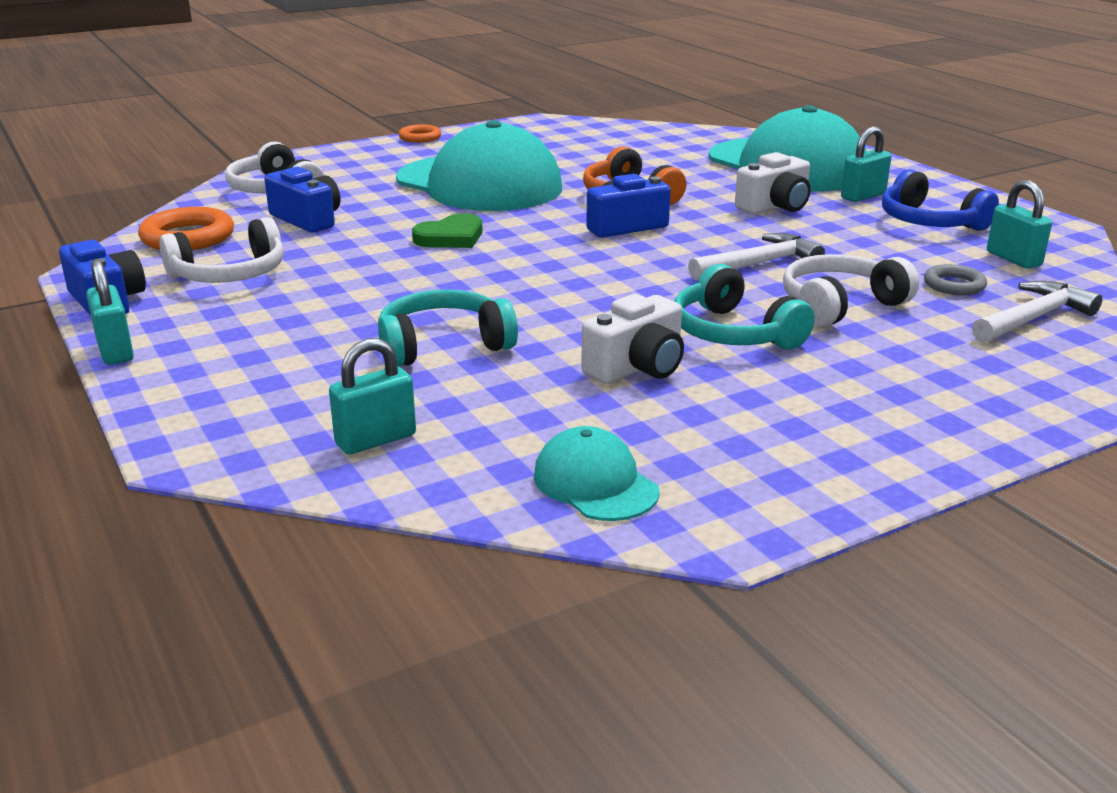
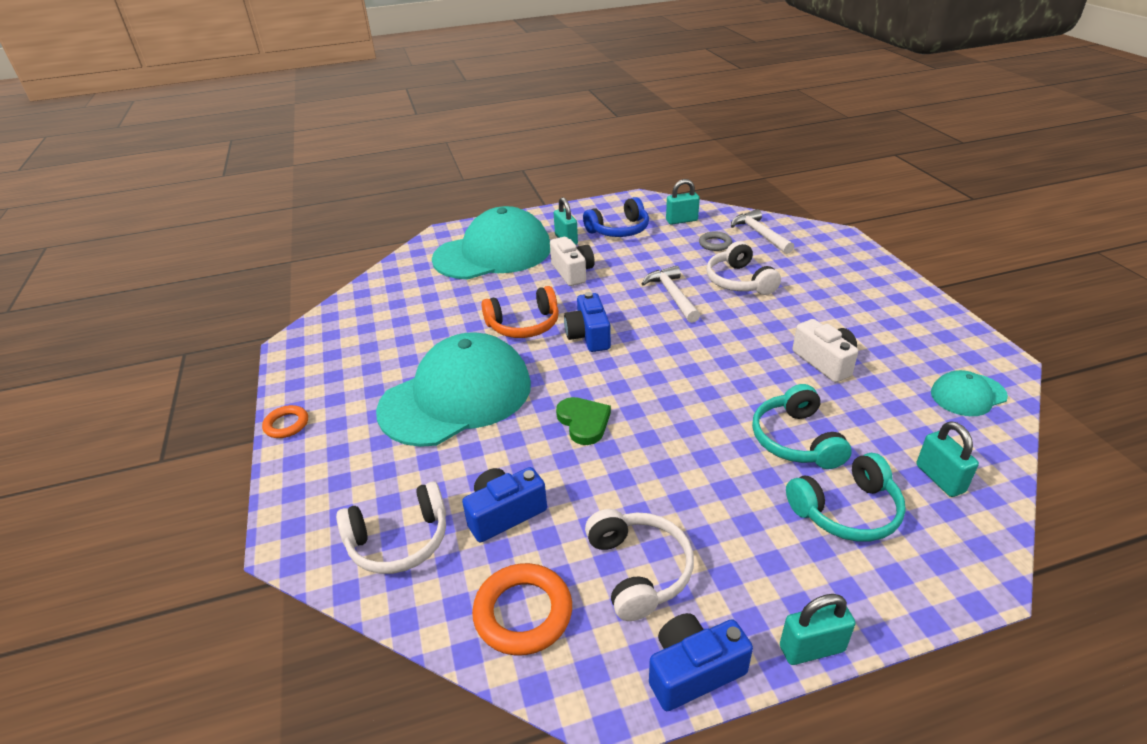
camera: 75 degrees left, 10 degrees up
(733, 333) = (776, 321): turquoise headphones -> turquoise headphones (847, 511)

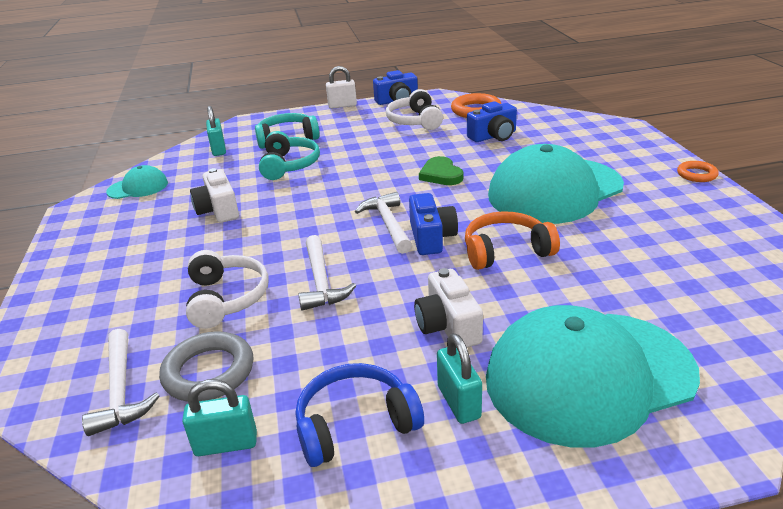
camera: 175 degrees left, 5 degrees down
(399, 541) = (555, 127): white headphones -> none
(632, 349) = (388, 224): none -> white hammer
(715, 244) = (209, 372): grey ring -> grey ring, size x1.68
(812, 648) = (342, 106): turquoise padlock -> white padlock

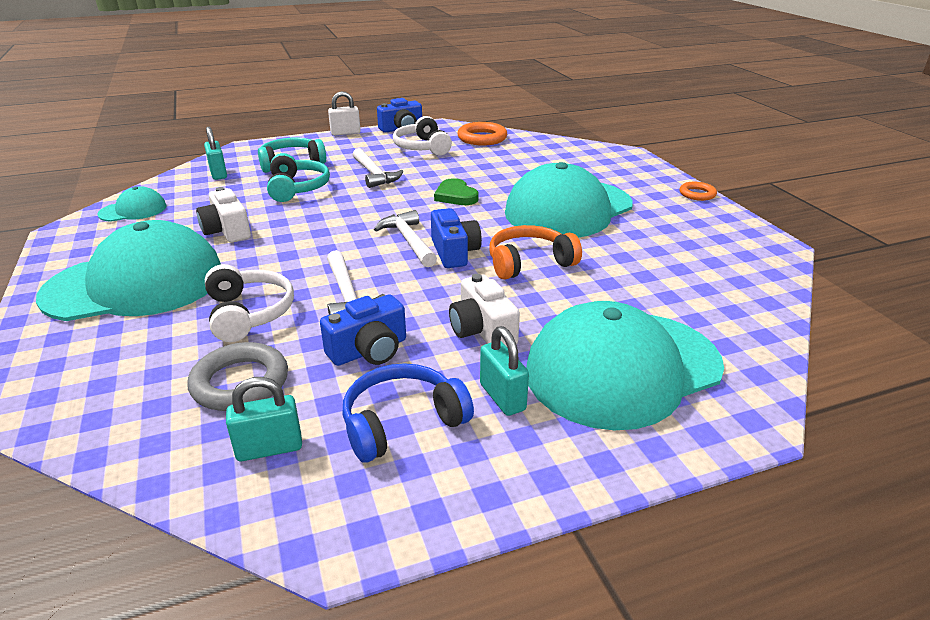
camera: 10 degrees left, 0 degrees up
(121, 391) = (145, 405): white hammer -> white hammer (374, 174)
(130, 264) = (136, 284): none -> turquoise cap
(493, 136) = (502, 161): blue camera -> blue camera (369, 350)

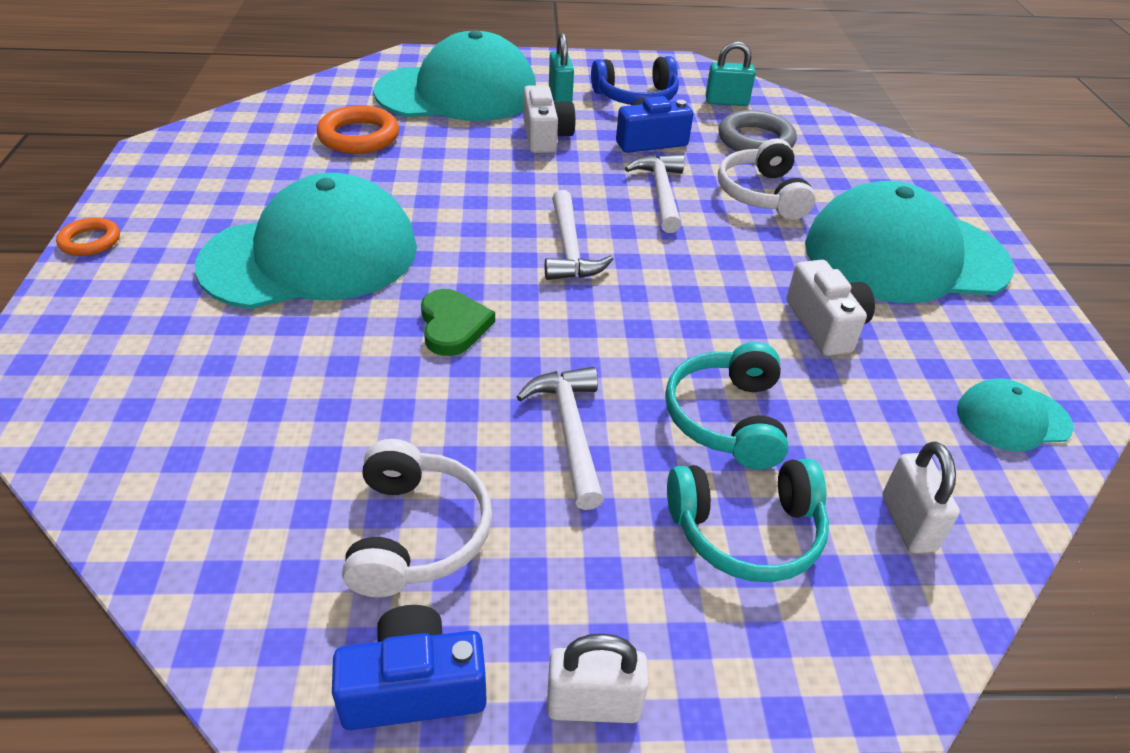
camera: 165 degrees left, 10 degrees up
(218, 174) = (907, 523): turquoise padlock -> white padlock
(454, 252) = (521, 219): blue camera -> none
(482, 138) = (237, 546): orange ring -> orange ring (359, 136)
(529, 263) = (446, 188): orange headphones -> none

